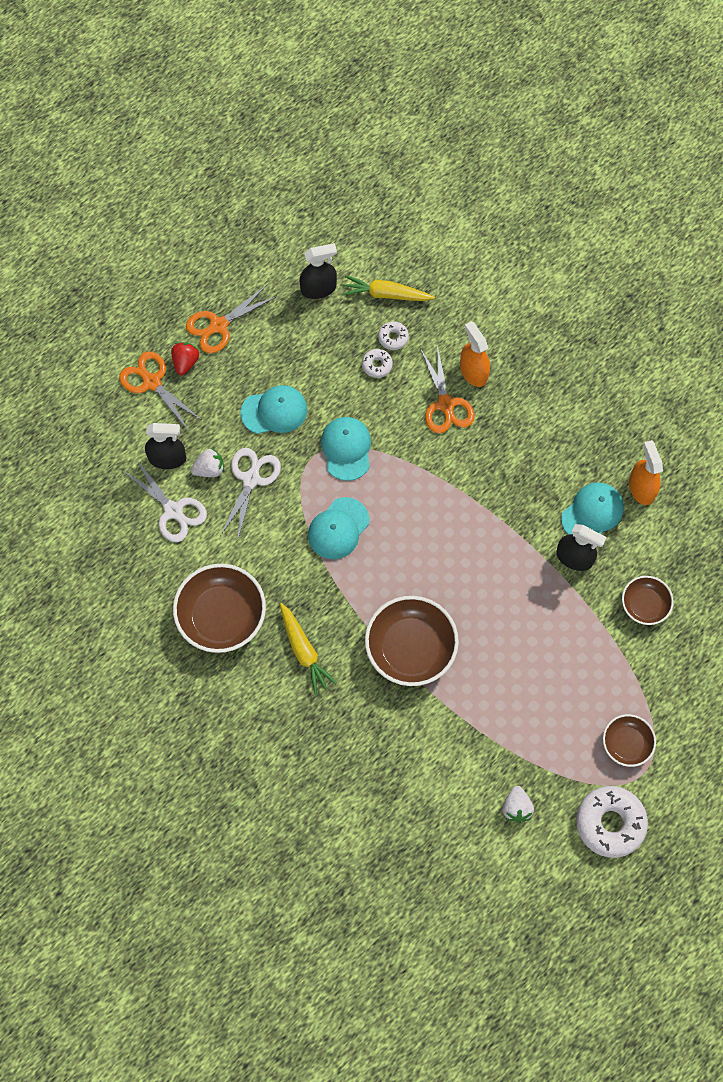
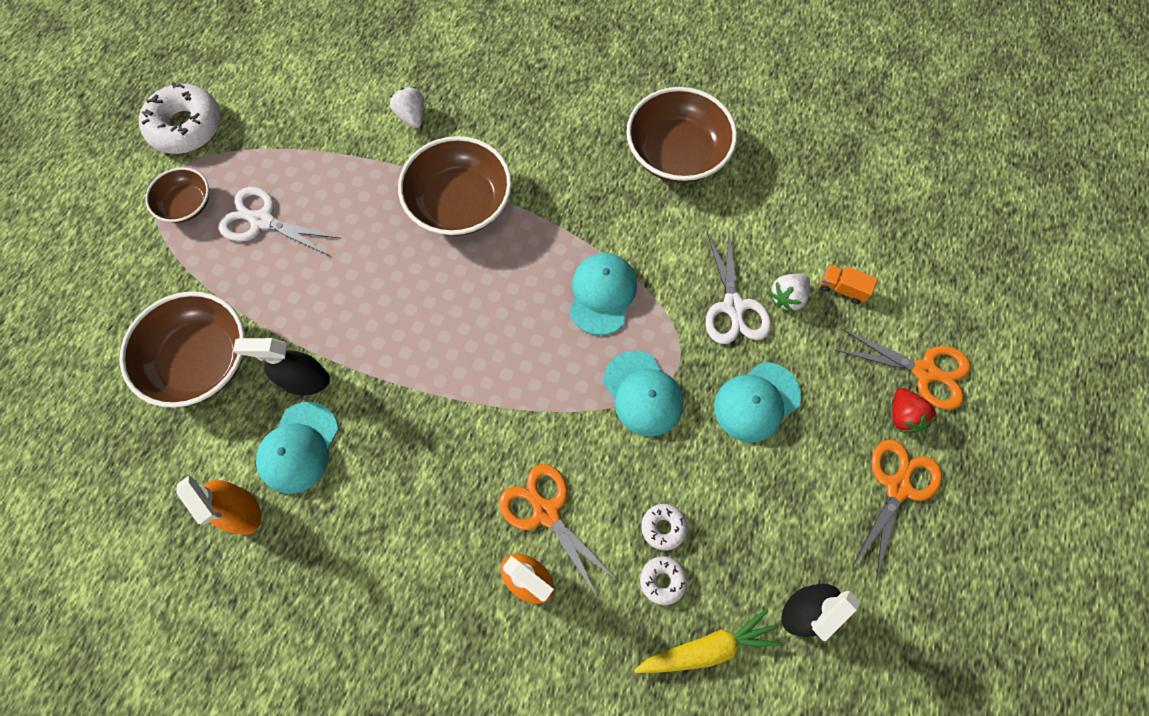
camera: 155 degrees right, 0 degrees up
(167, 458) = (842, 288): black spray bottle -> orange truck
(173, 510) = (796, 234): white scissors -> white scissors (262, 221)
(304, 651) = (572, 155): yellow carrot -> none
(516, 807) = (289, 104): white strawberry -> white strawberry (412, 116)
(644, 605) = (201, 360): brown bowl -> brown bowl, size x1.78

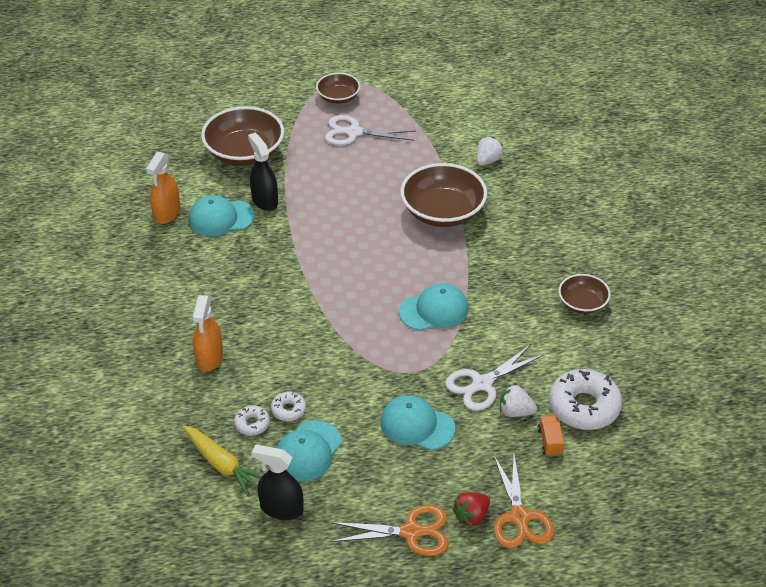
camera: 60 degrees right, 25 degrees down
(186, 126) = (390, 71): white donut -> white donut (584, 407)
(262, 221) = (354, 132): white scissors -> white scissors turned 75 degrees counterclockwise
(546, 512) = (258, 347): orange scissors -> none
(643, 393) = (376, 361): turquoise cap -> turquoise cap (308, 451)
(677, 153) = (582, 303): brown bowl -> brown bowl, size x0.56

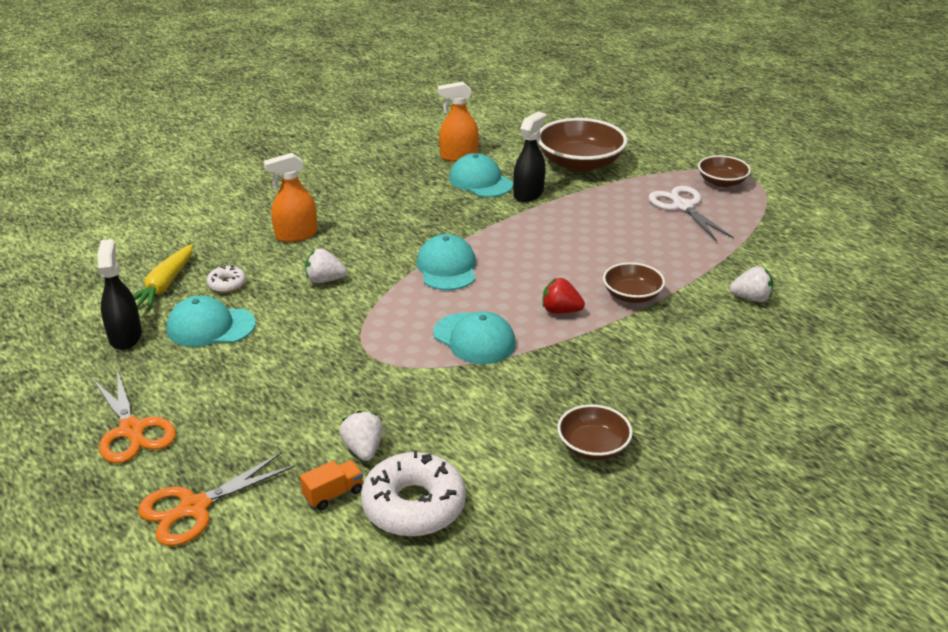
camera: 60 degrees right, 10 degrees down
(288, 410) = (259, 298): white donut -> none
(294, 363) = (324, 280): none -> white strawberry
(417, 425) = (292, 383): turquoise cap -> turquoise cap (447, 268)
(443, 212) = (632, 295): brown bowl -> brown bowl, size x0.56
(471, 516) = (177, 468): red strawberry -> red strawberry (560, 311)
(482, 384) = (389, 409): white scissors -> none

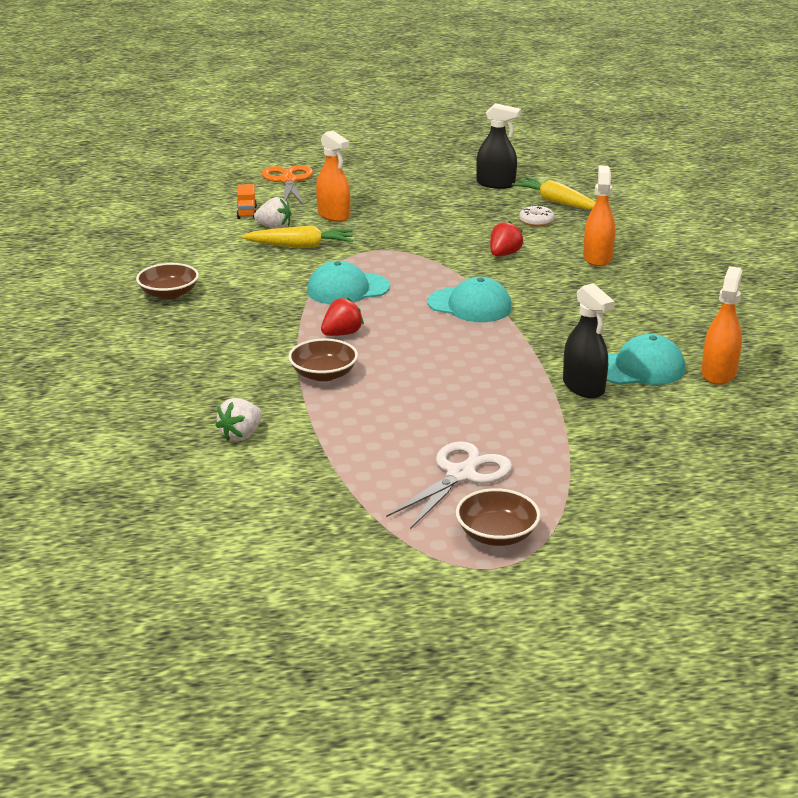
camera: 120 degrees right, 5 degrees down
(132, 430) = (383, 175): orange scissors -> none
(210, 327) = (478, 208): turquoise cap -> none
(295, 418) = (333, 215): none -> orange spray bottle
(324, 280) = (504, 254): white strawberry -> red strawberry
(400, 407) = (300, 246): none -> yellow carrot
(414, 505) = (204, 230): white donut -> none
(580, 164) = (638, 446): brown bowl -> none
(683, 206) = (461, 475): white scissors -> white scissors turned 60 degrees counterclockwise

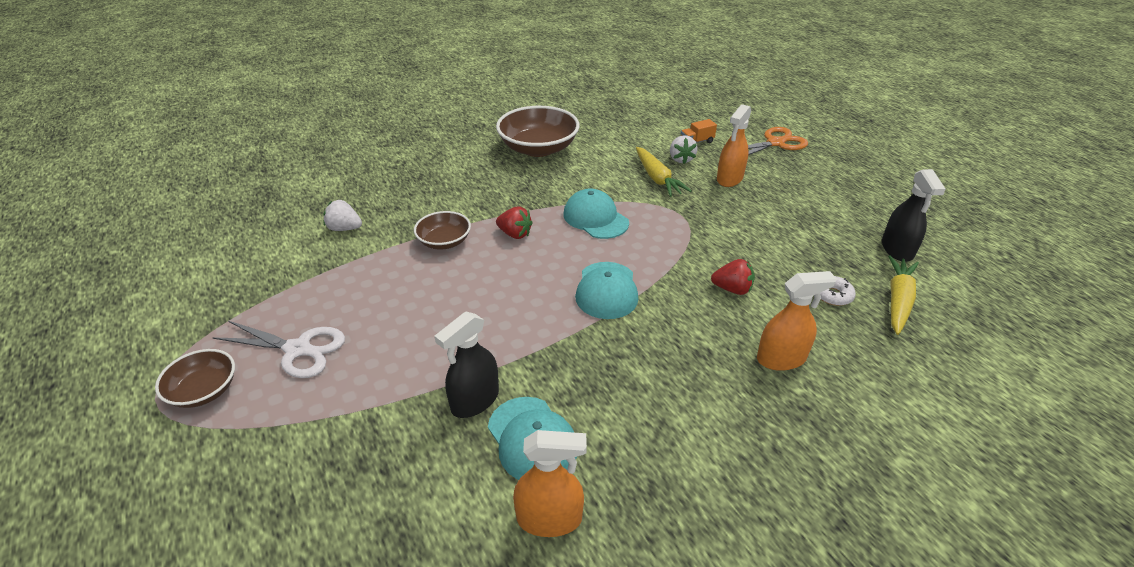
camera: 70 degrees right, 10 degrees up
(169, 294) = (538, 148): brown bowl -> brown bowl, size x1.78

